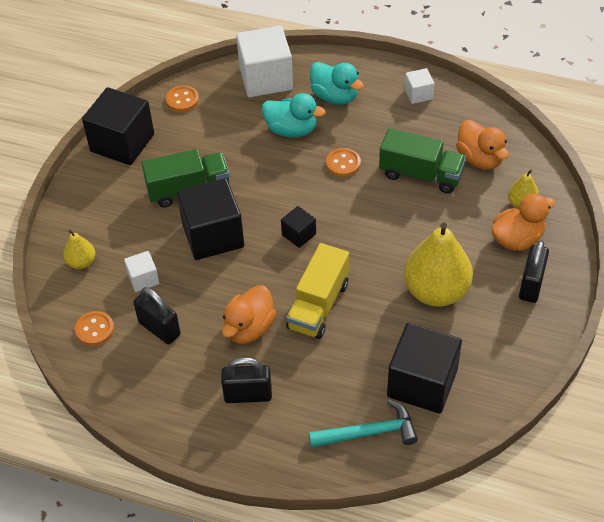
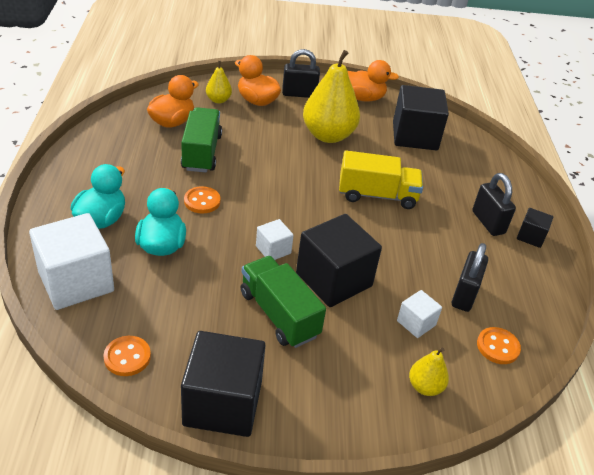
camera: 115 degrees left, 10 degrees down
(249, 328) = (425, 233): orange duck -> orange duck (362, 98)
(299, 234) = (305, 218): black cube -> black cube (530, 236)
(369, 432) = (472, 156): turquoise hammer -> none
(418, 94) = (90, 162): white cube -> white cube (273, 250)

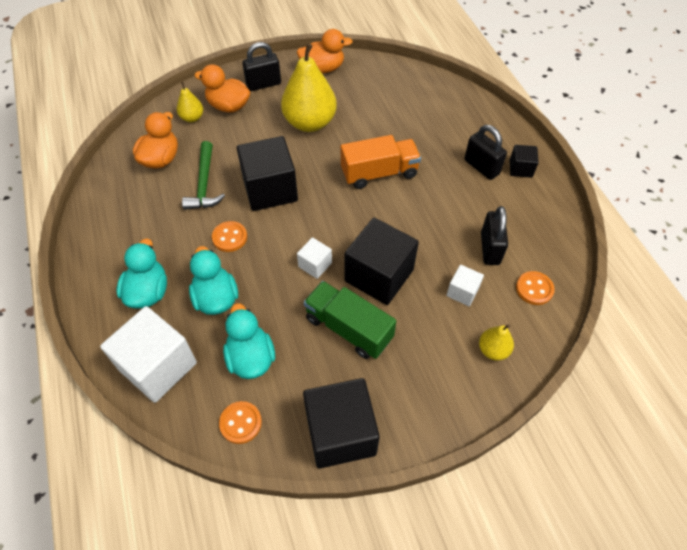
camera: 15 degrees left, 15 degrees up
(168, 305) = (251, 357): none -> turquoise duck
(201, 152) = (204, 184): green truck -> green hammer
(377, 195) = (379, 173): yellow truck -> orange truck
(415, 136) = (385, 96): black cube -> black cube (270, 189)

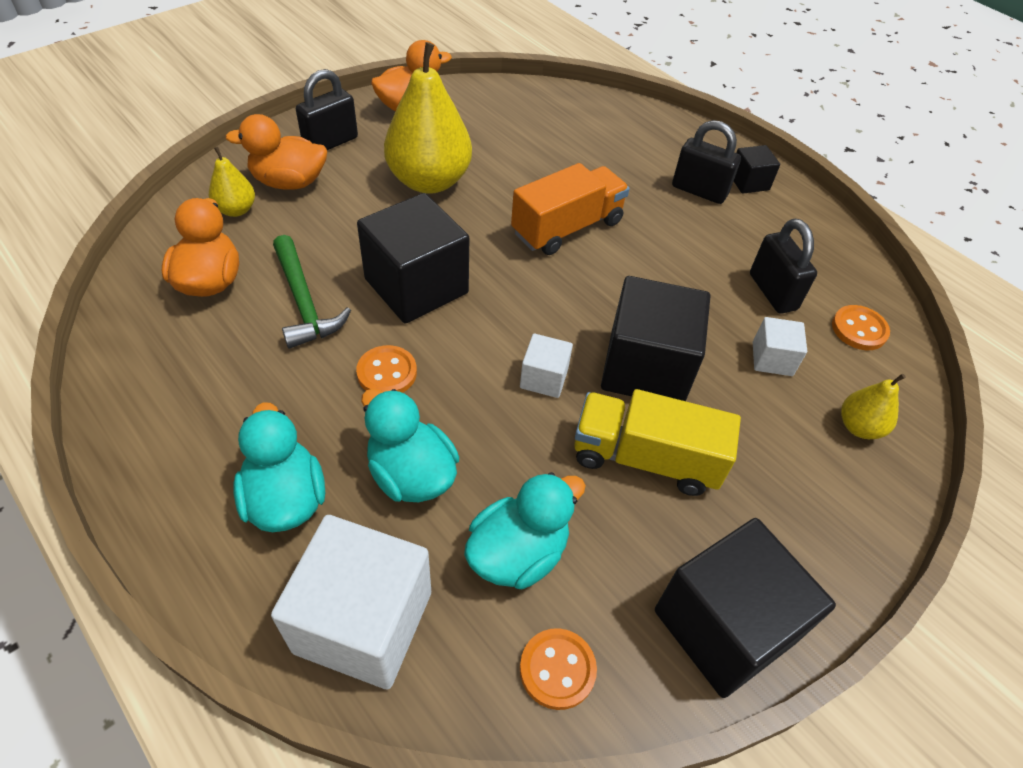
camera: 25 degrees left, 5 degrees down
(251, 357) = (518, 553): turquoise duck -> turquoise duck turned 90 degrees clockwise
(348, 328) = (645, 458): green truck -> yellow truck

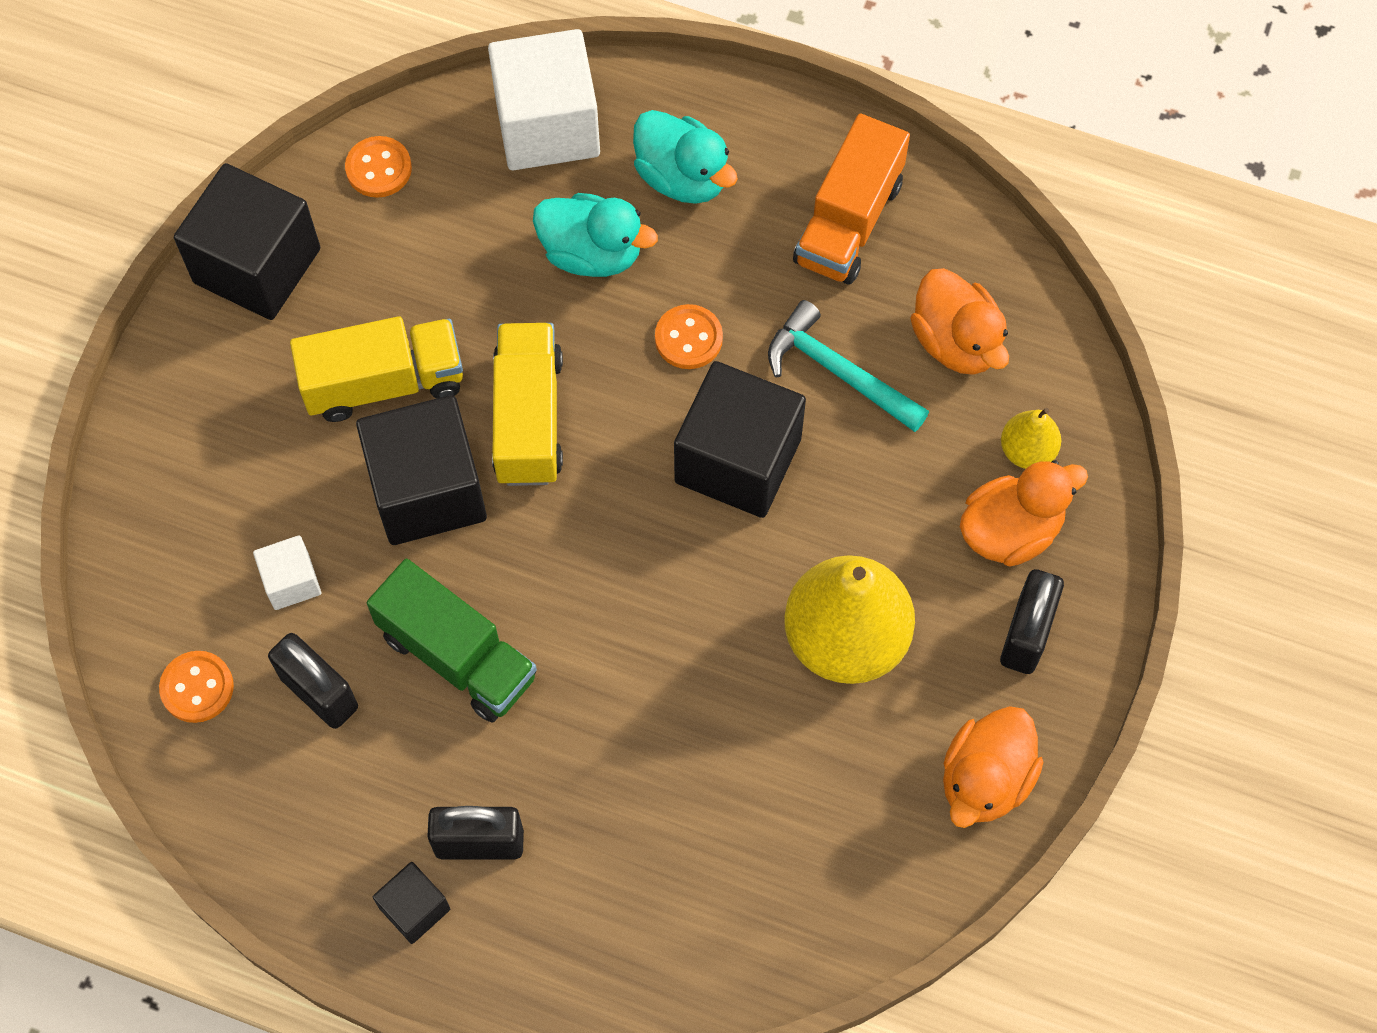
camera: 155 degrees right, 15 degrees up
(304, 302) = (838, 372): green hammer -> turquoise hammer
(518, 553) = (457, 236): turquoise duck -> none
(544, 378) = (528, 418): white cube -> yellow truck
(567, 228) = (621, 657): orange truck -> orange truck (848, 222)
(671, 271) = (457, 656): none -> green truck
(859, 427) = (174, 538): yellow pear -> none

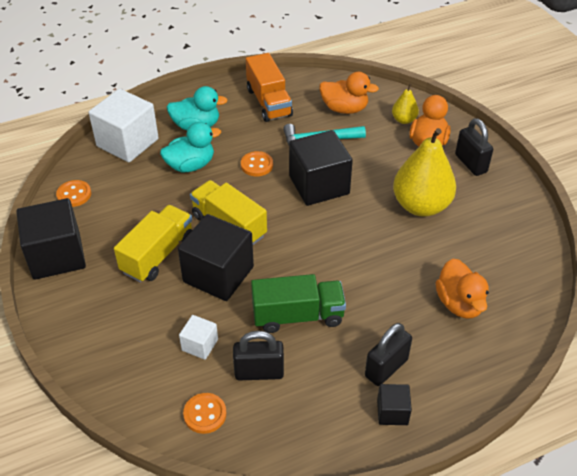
camera: 45 degrees left, 20 degrees down
(985, 780) = (515, 209): orange duck -> orange duck (459, 303)

